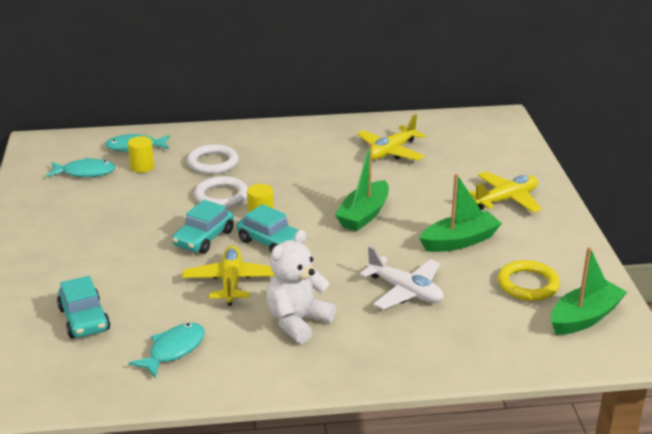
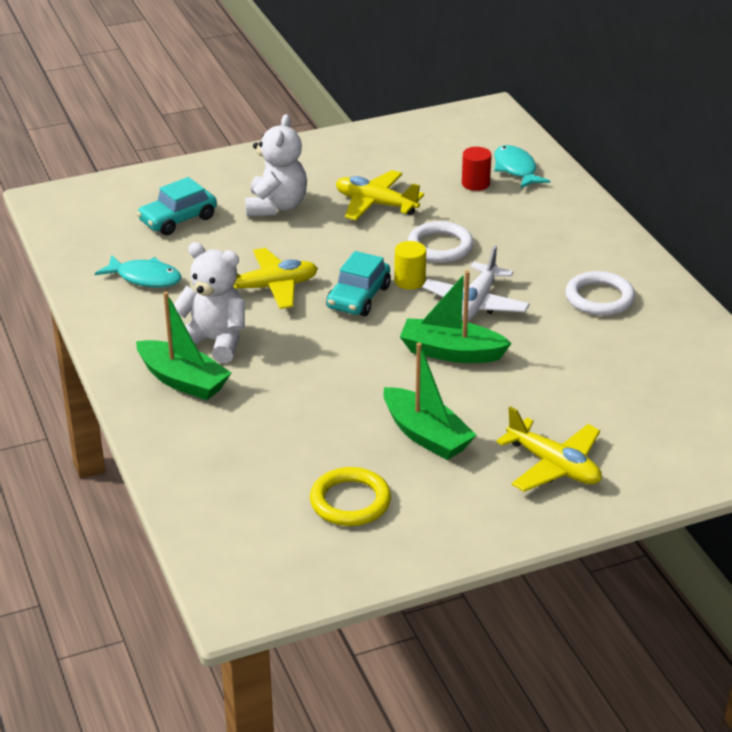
camera: 75 degrees right, 5 degrees up
(85, 172) = (443, 154): turquoise fish -> none
(103, 262) = (276, 206): none -> white teddy bear
(142, 167) = (475, 183): yellow cylinder -> red cylinder
(204, 238) = (346, 254): turquoise car -> none
(213, 163) = (513, 225): white ring -> white ring (599, 298)
(391, 152) = (627, 350): yellow plane -> yellow plane (375, 204)
(405, 291) = (298, 406): white plane -> white plane (476, 303)
(585, 317) = (294, 555): green boat -> green boat (183, 381)

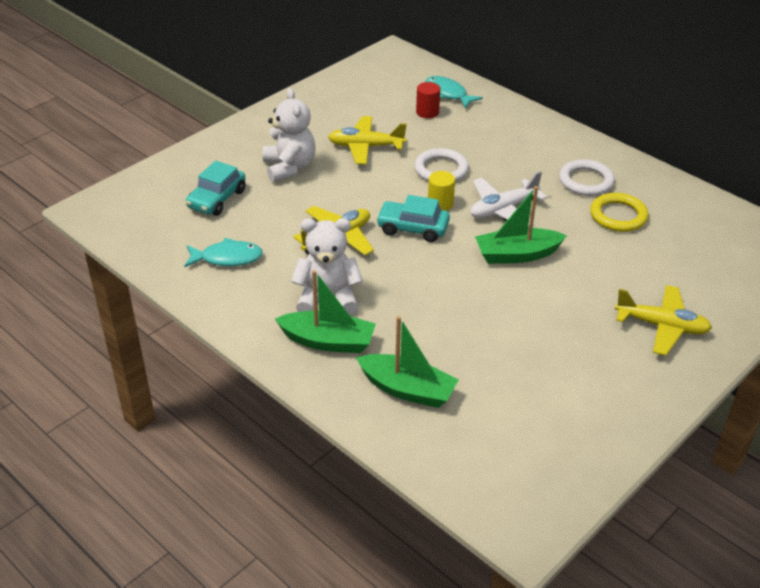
camera: 25 degrees left, 5 degrees up
(350, 501) = (541, 406): yellow ring -> yellow ring (618, 216)
(358, 297) = (412, 228): turquoise car -> turquoise car turned 105 degrees clockwise
(426, 435) = (552, 330): green boat -> green boat (407, 389)
(476, 303) = (503, 209): white plane -> white plane turned 60 degrees clockwise

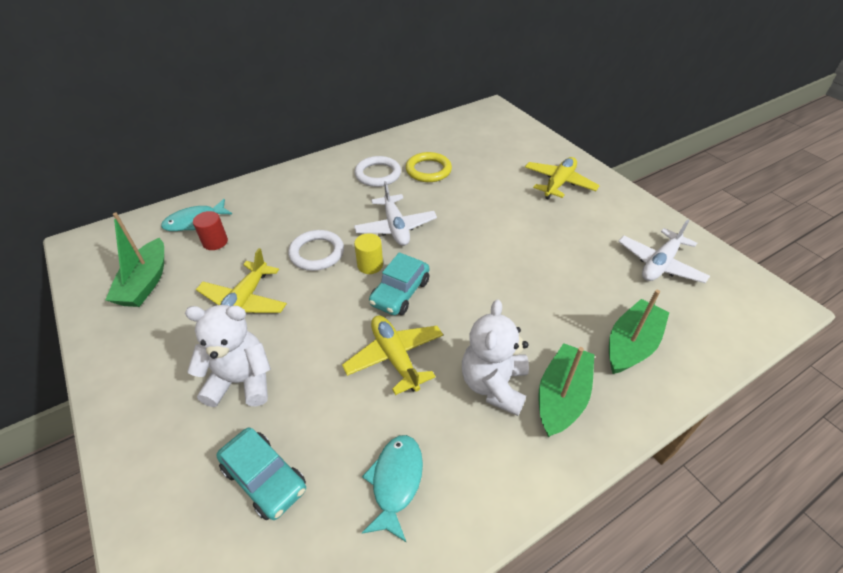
camera: 75 degrees left, 5 degrees up
(516, 255) = (460, 234): green boat -> green boat (145, 283)
(547, 419) = (659, 264): none -> white plane

